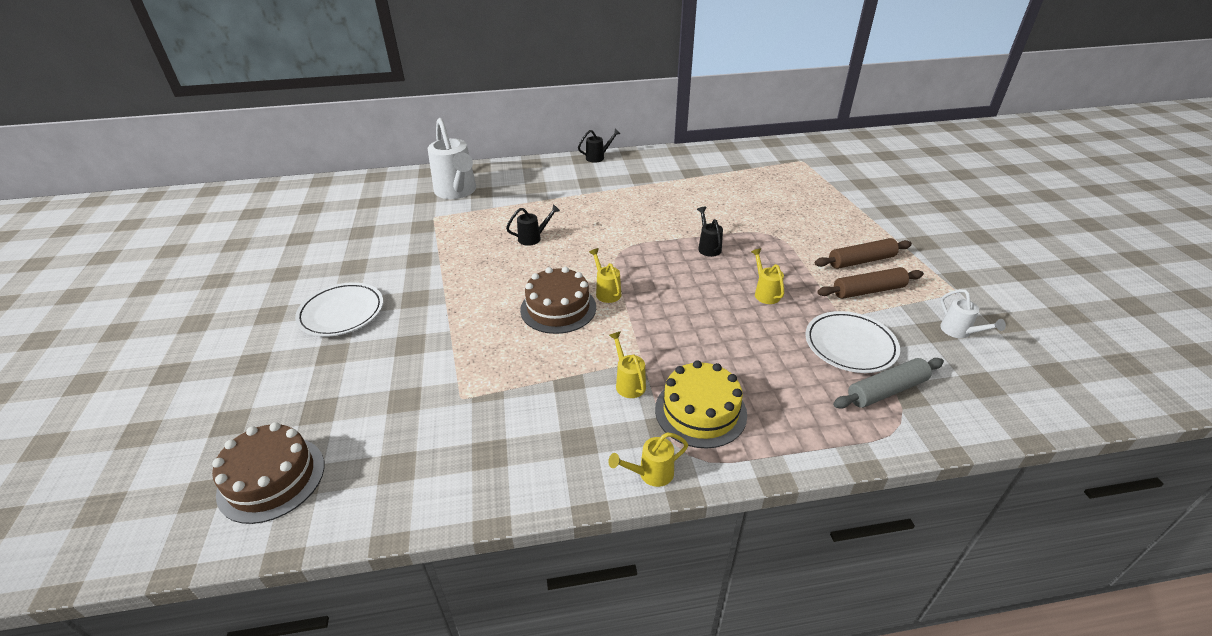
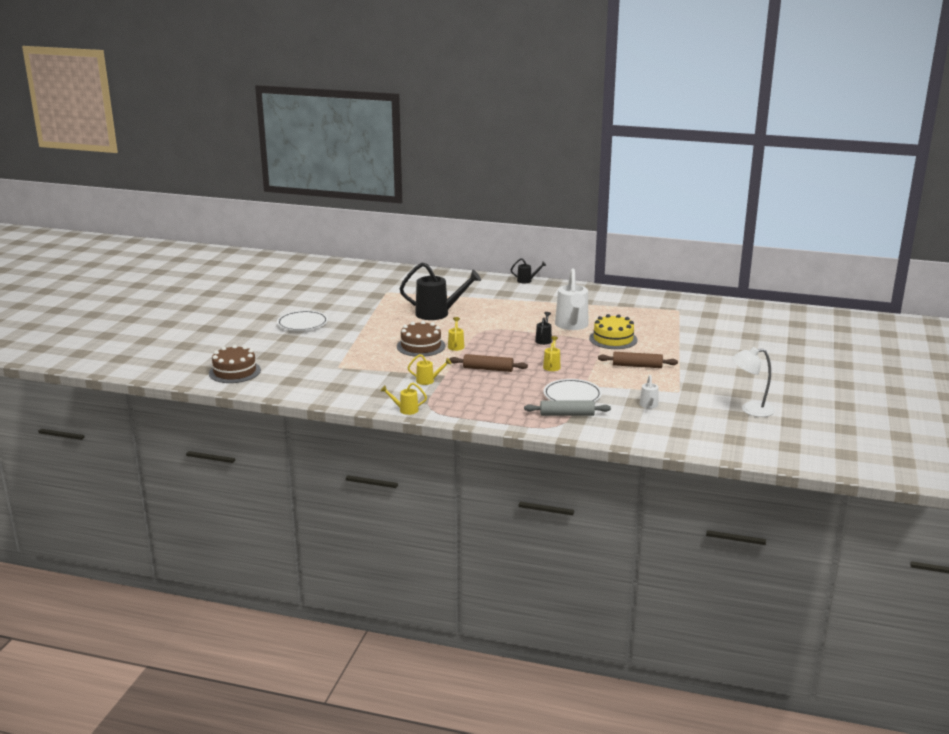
camera: 25 degrees right, 15 degrees down
(457, 192) = (412, 282): white watering can -> white watering can (572, 326)
(533, 238) = (438, 314): black watering can -> black watering can, size x2.11
(628, 383) = (428, 381): yellow watering can -> yellow watering can turned 90 degrees clockwise
(700, 411) = (454, 398): yellow cake -> yellow cake (613, 339)
(868, 291) = (620, 379): brown rolling pin -> brown rolling pin (488, 369)
(1068, 298) = (750, 409): none -> white lamp

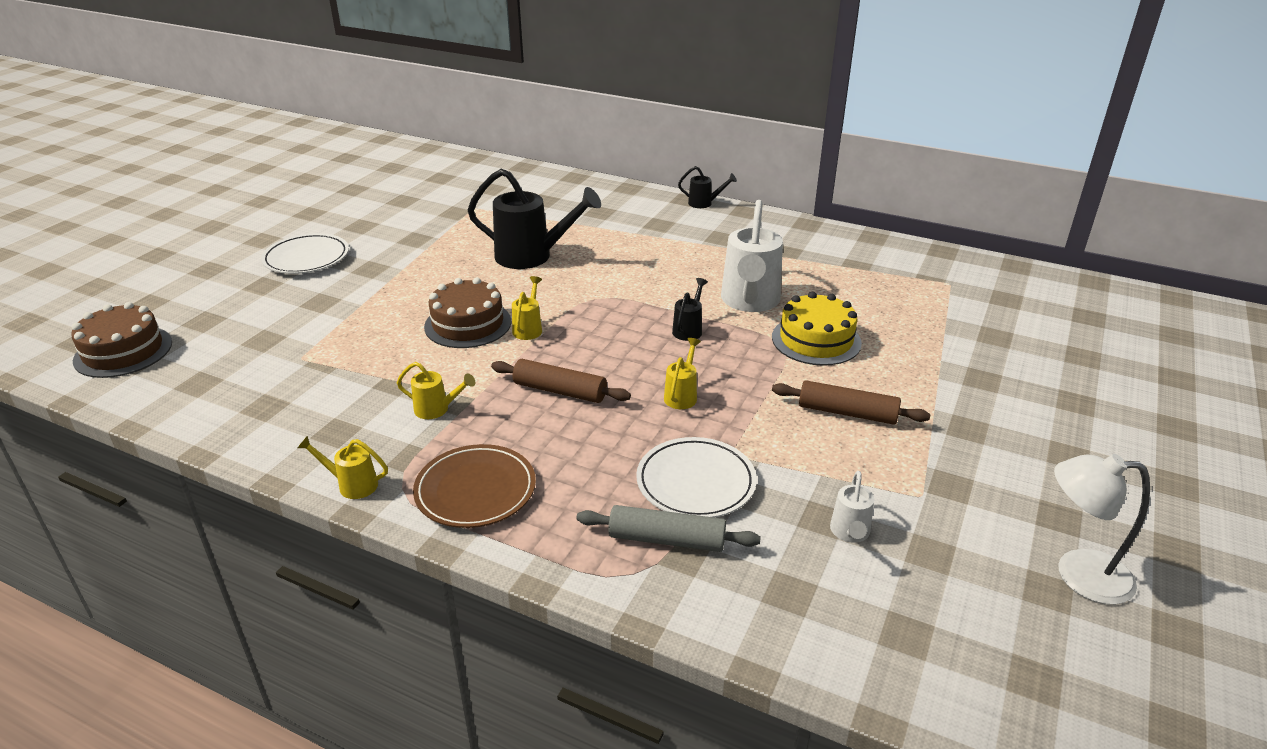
camera: 10 degrees right, 10 degrees up
(467, 407) = (475, 490): none -> brown plate

